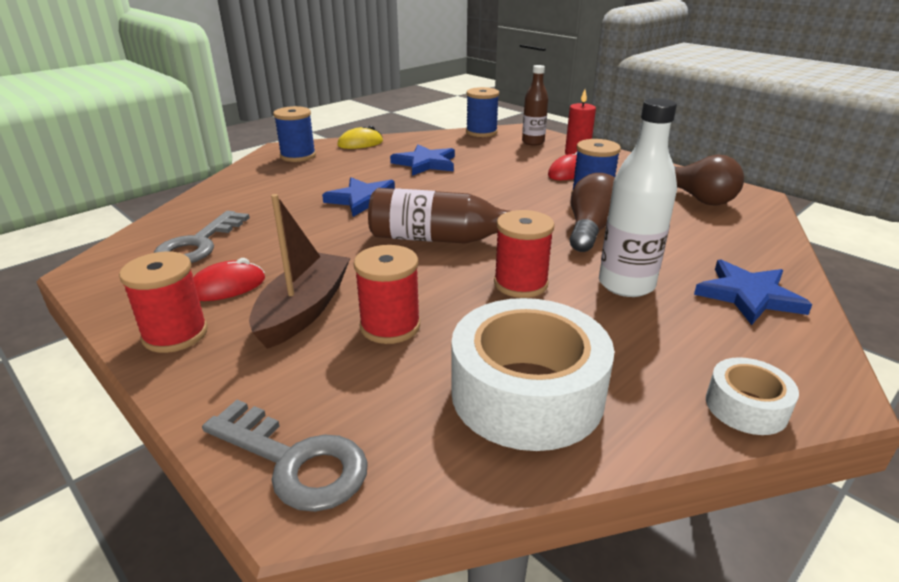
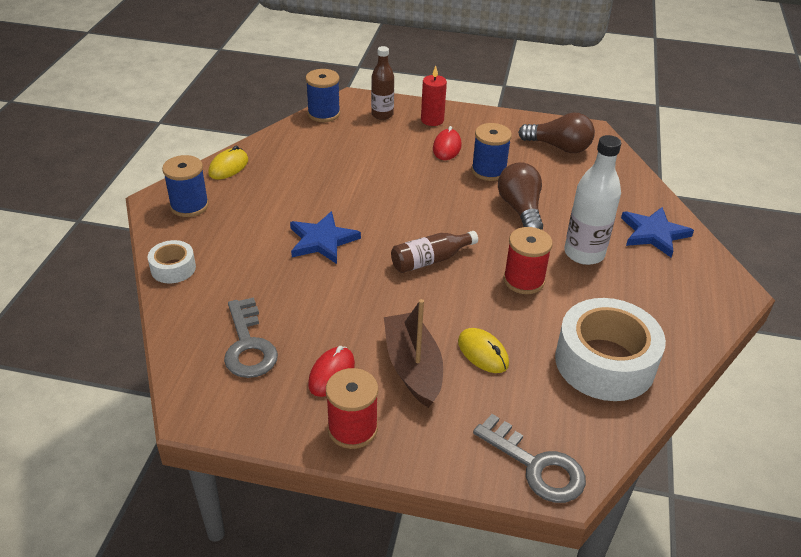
camera: 35 degrees left, 10 degrees up
(295, 461) = (536, 466): grey key -> grey key turned 45 degrees clockwise
(390, 326) = (483, 353): red spool -> yellow mouse
(425, 163) = (321, 175): blue star -> none
(441, 239) = (430, 260): brown bottle -> brown bottle, size x0.66
(746, 407) = (707, 318): white tape -> white tape (173, 268)

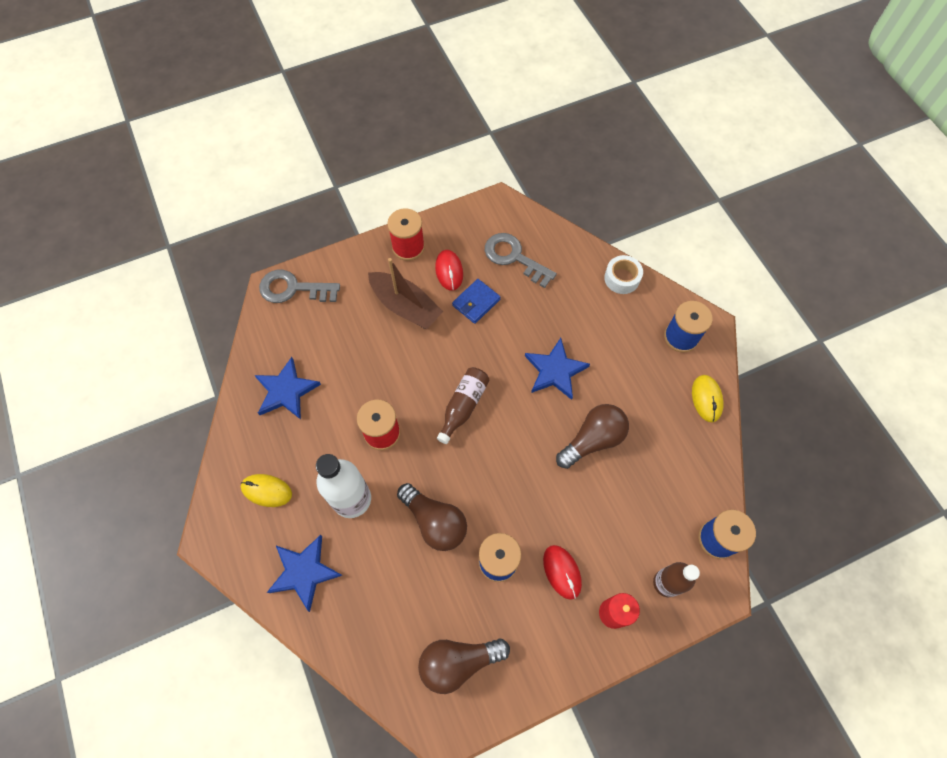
camera: 145 degrees right, 25 degrees up
(334, 328) = (476, 302): none -> blue wallet
(345, 189) = (592, 440): none -> brown light bulb
(483, 353) = (370, 345): yellow mouse -> yellow mouse (267, 491)
(604, 362) = (286, 391): white tape -> blue star

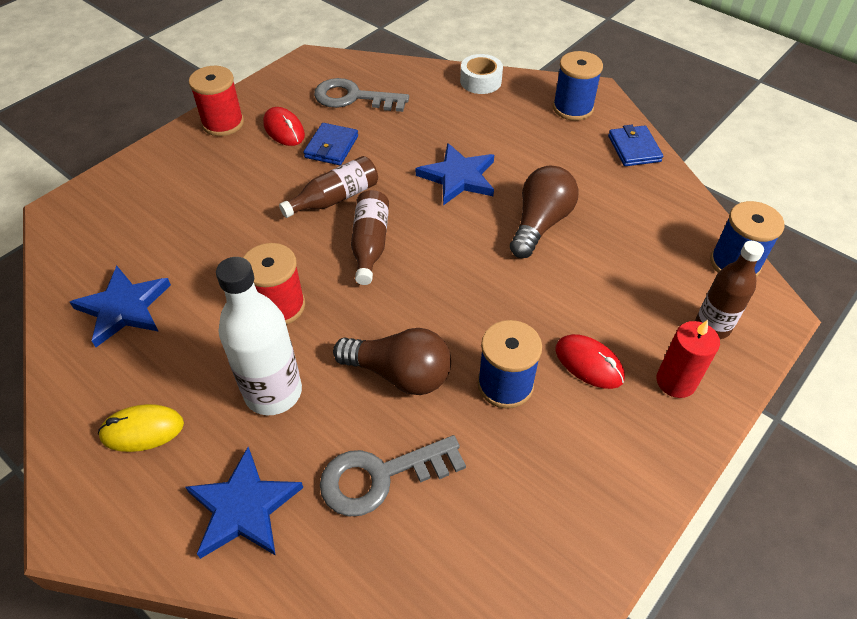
camera: 25 degrees left, 15 degrees down
(293, 289) = (89, 203): grey key -> grey key (380, 476)
(405, 306) = (247, 176): brown boat -> none
(457, 354) = (335, 198): none -> brown bottle
(458, 662) = (522, 522): brown light bulb -> none
(706, 399) = (634, 149): yellow mouse -> blue wallet

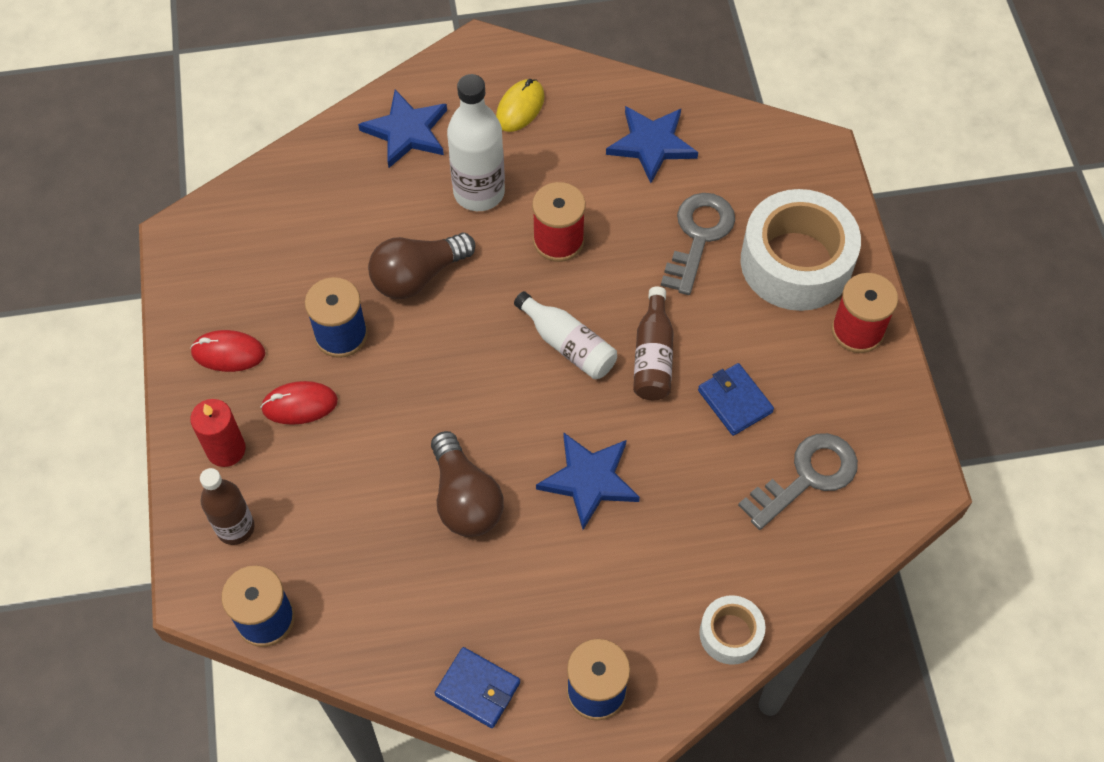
camera: 130 degrees right, 10 degrees up
(187, 172) = (796, 262): none -> white tape
(284, 130) = (800, 377): red mouse -> red mouse (228, 353)
(370, 244) = (568, 345): brown bottle -> white bottle
(380, 476) = (352, 212): grey key -> grey key (698, 236)

